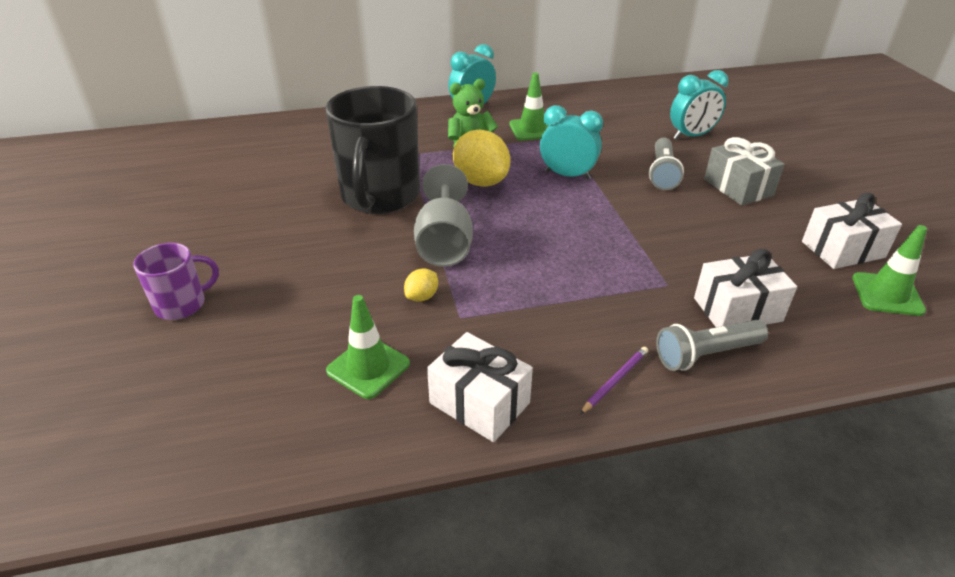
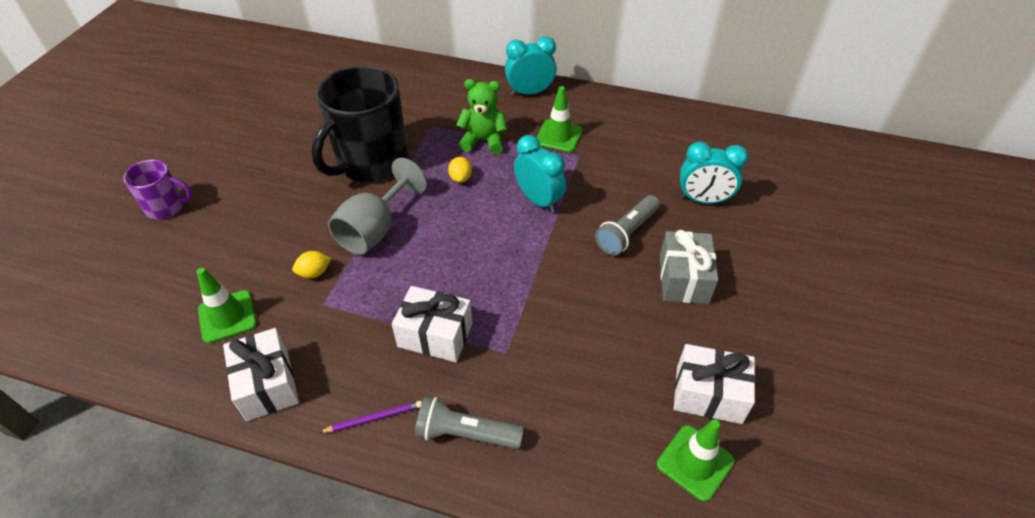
camera: 30 degrees right, 10 degrees up
(481, 181) = (460, 178): yellow lemon -> yellow lemon, size x0.47
(737, 309) = (538, 406): white gift -> white gift (435, 335)

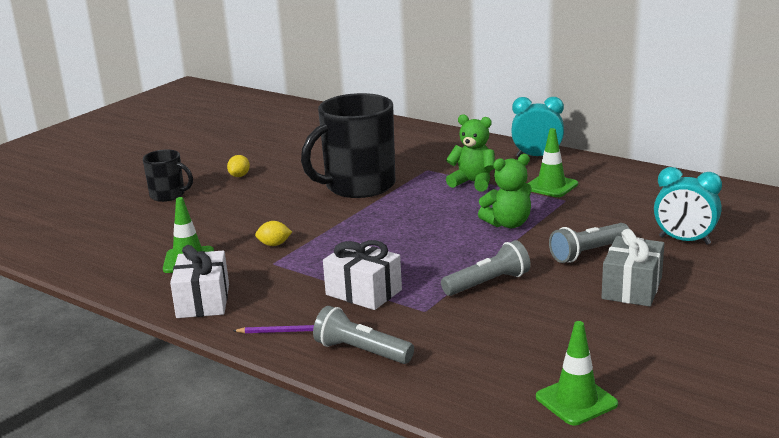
camera: 20 degrees right, 25 degrees down
(166, 207) = (168, 195): purple mug -> black mug
(375, 229) = (341, 226): grey goblet -> none
(460, 178) = (438, 203): yellow lemon -> yellow lemon (239, 176)
(538, 200) = (508, 224): turquoise clock -> green teddy bear
(551, 297) = (488, 283): none -> grey flashlight
(708, 394) = (615, 362): white gift -> none

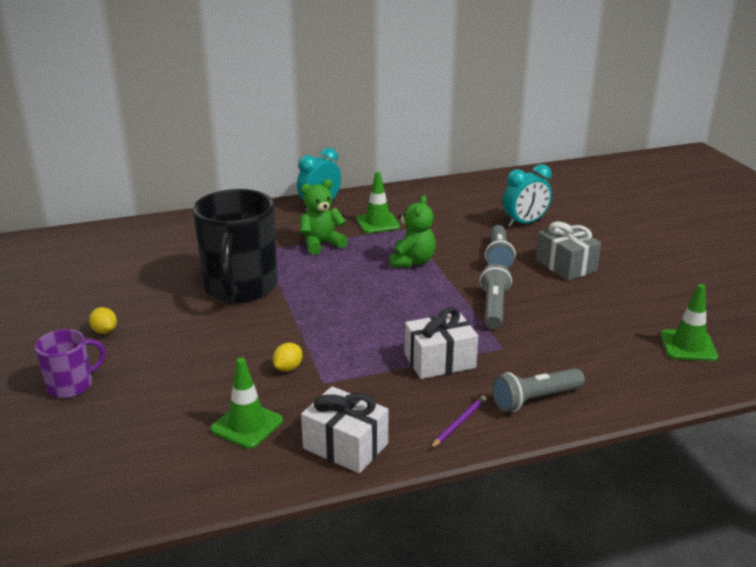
camera: 55 degrees left, 5 degrees up
(168, 195) = (71, 385): black mug -> purple mug

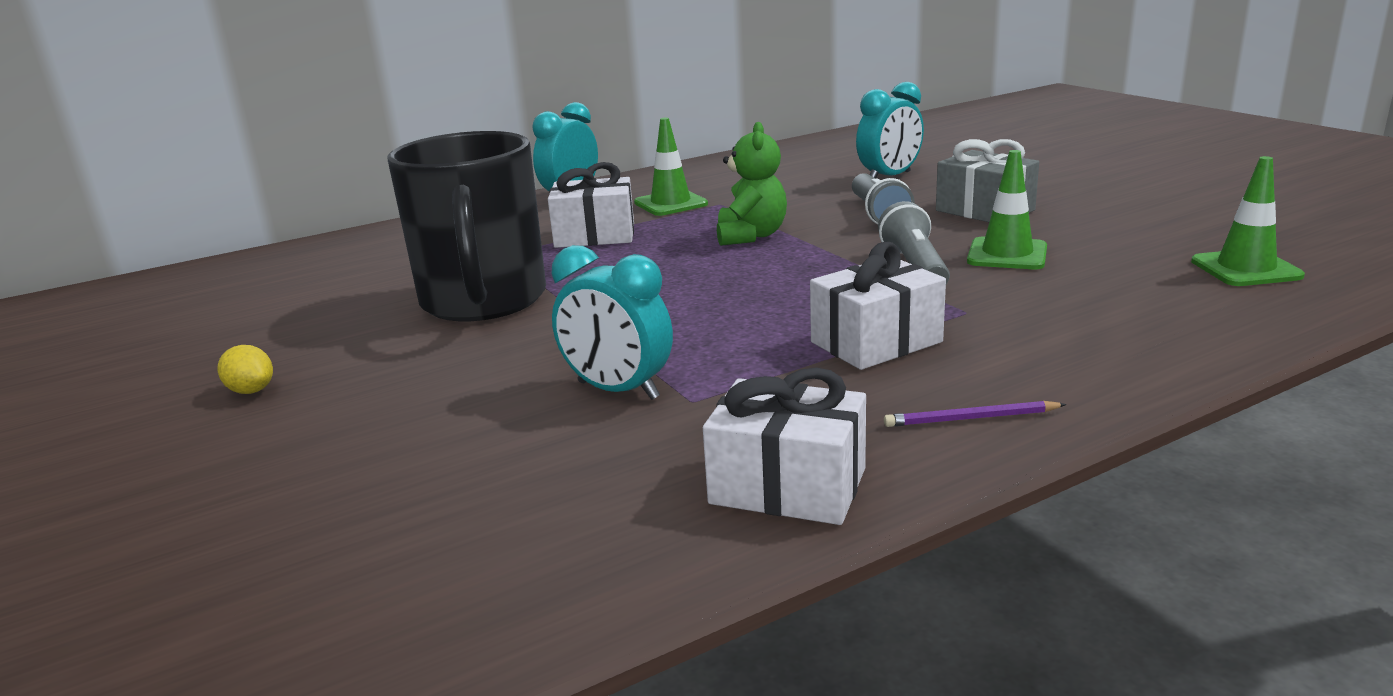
camera: 10 degrees left, 5 degrees down
(71, 385) = (200, 480): purple mug -> none
(247, 425) = (579, 485): green traffic cone -> green traffic cone (1007, 254)
(288, 368) = (618, 390): yellow lemon -> turquoise clock
(321, 244) = (595, 236): green teddy bear -> white gift
(459, 423) = (971, 418): purple pencil -> purple pencil turned 120 degrees counterclockwise
(535, 399) = (1073, 366): grey flashlight -> none

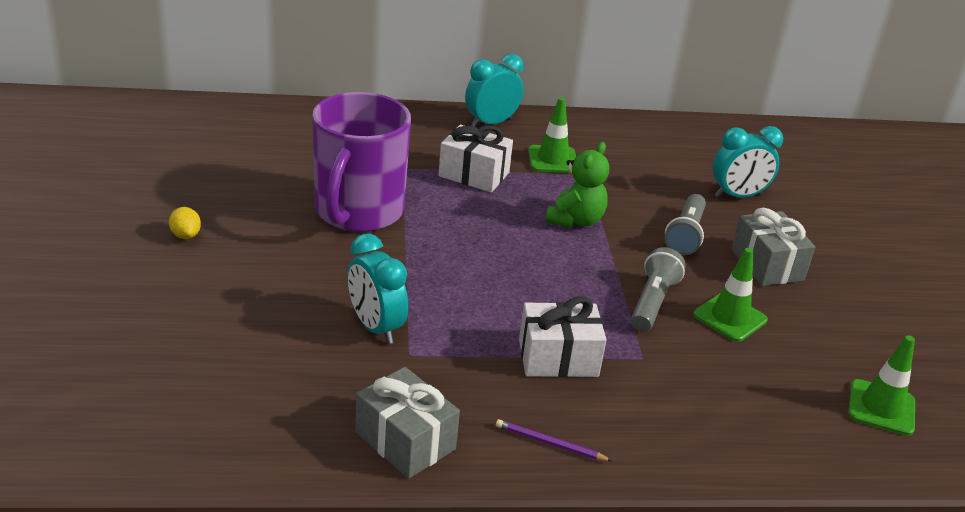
camera: 20 degrees right, 10 degrees up
(483, 301) = (358, 211): black mug -> purple mug
(788, 486) = (405, 441): white gift -> grey gift

